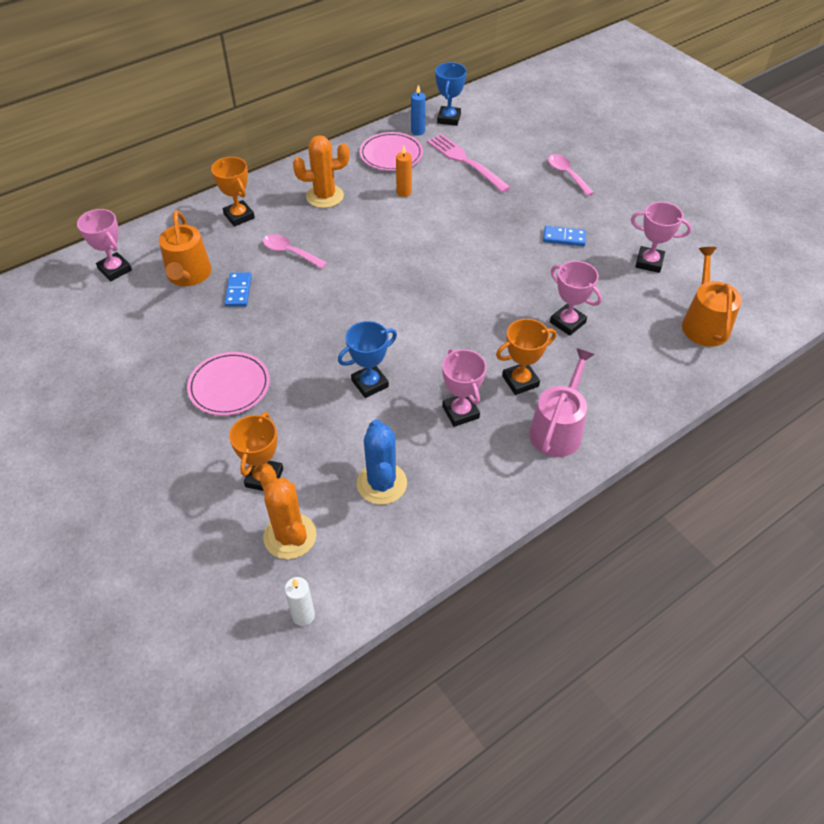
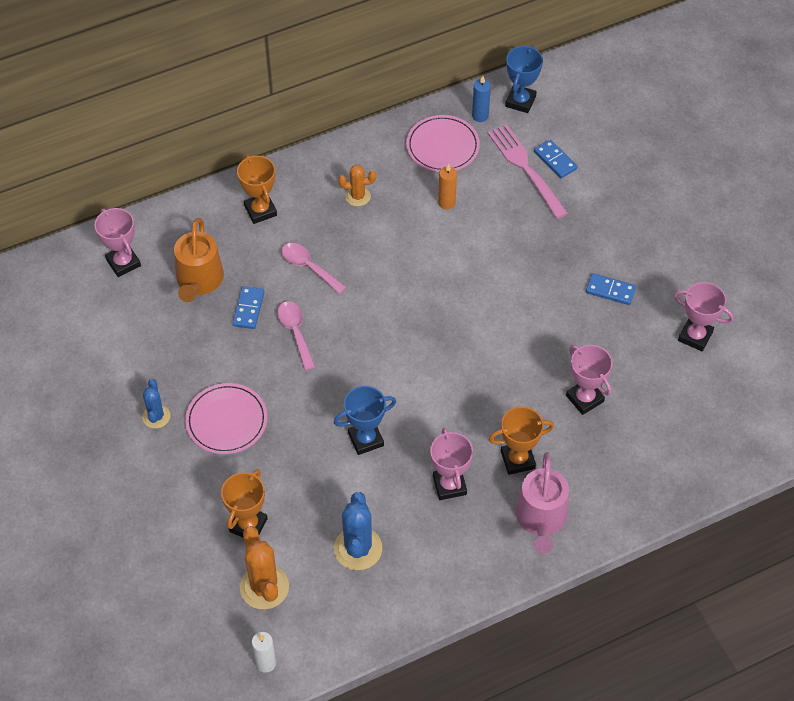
camera: 10 degrees right, 5 degrees up
(157, 392) = (156, 416): none -> blue cactus
(325, 196) = (357, 196): orange cactus -> orange cactus, size x0.61
(489, 153) = (555, 160): none -> blue domino
(557, 429) = (541, 519): pink watering can -> pink watering can turned 150 degrees clockwise
(566, 174) = (637, 203): pink spoon -> pink spoon (295, 332)
(704, 323) = (729, 421): orange watering can -> none

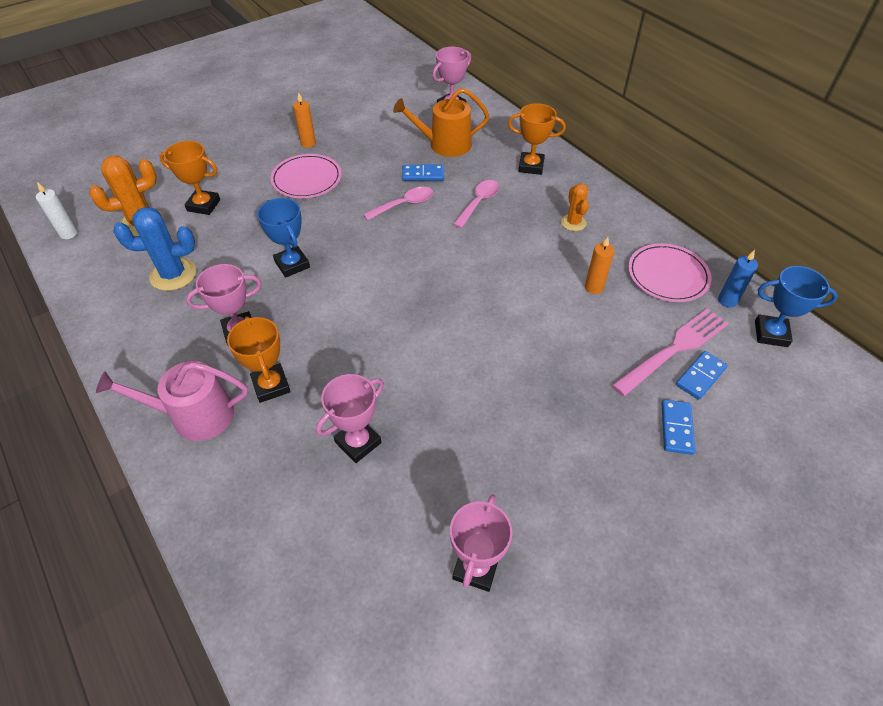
camera: 80 degrees right, 5 degrees down
(156, 416) = (308, 143): blue cactus -> orange candle
(260, 210) = (531, 166): orange trophy -> orange trophy turned 45 degrees clockwise
(610, 290) = (523, 455): blue domino -> blue domino (676, 428)

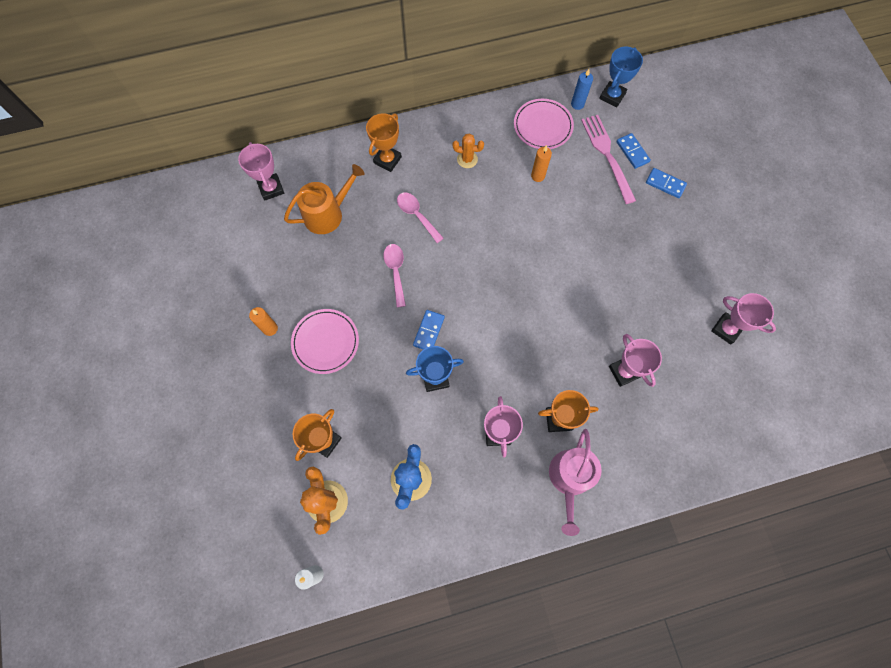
camera: 70 degrees left, 20 degrees up
(423, 174) = (362, 244): blue domino -> blue domino (428, 331)
(445, 145) = (327, 214): orange watering can -> orange watering can turned 135 degrees counterclockwise

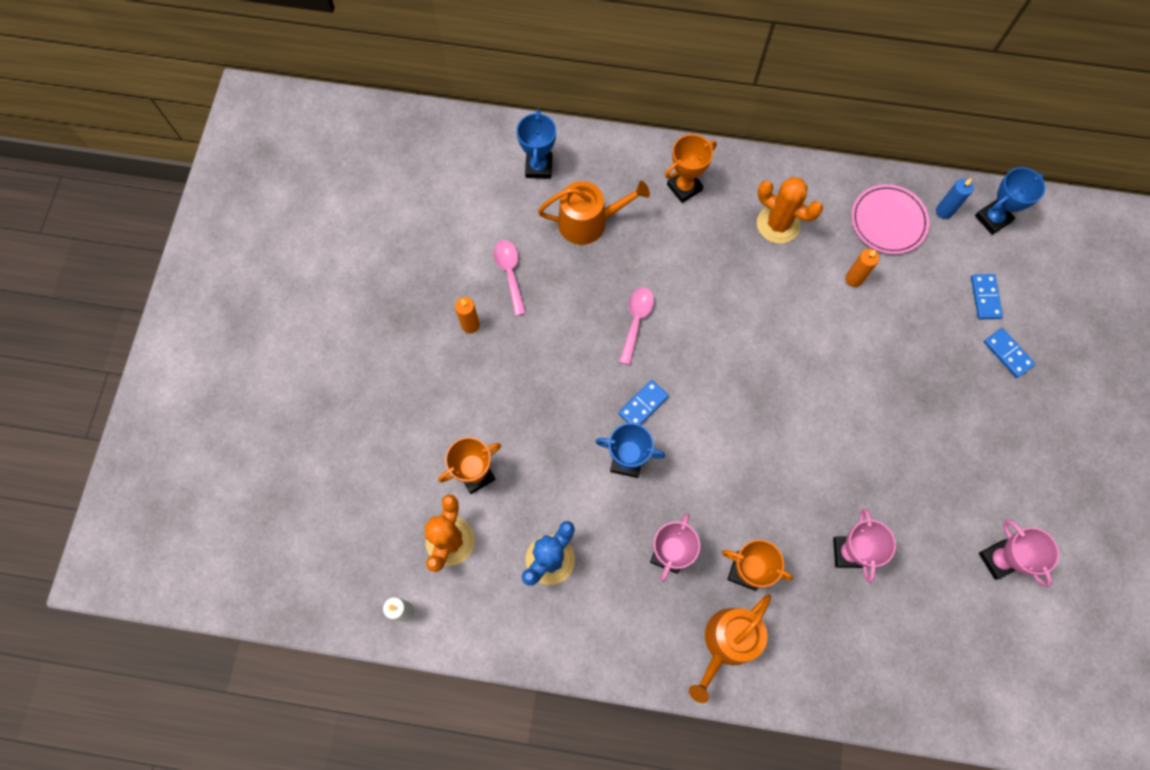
camera: 25 degrees right, 0 degrees up
(271, 188) = (539, 167): pink trophy -> blue trophy
(325, 342) = (523, 366): pink plate -> none
(417, 215) = (689, 266): pink spoon -> pink spoon (510, 273)
(467, 159) = (778, 224): orange cactus -> orange cactus, size x1.65
(569, 479) = (727, 643): pink watering can -> orange watering can
(607, 155) = (951, 289): pink fork -> none

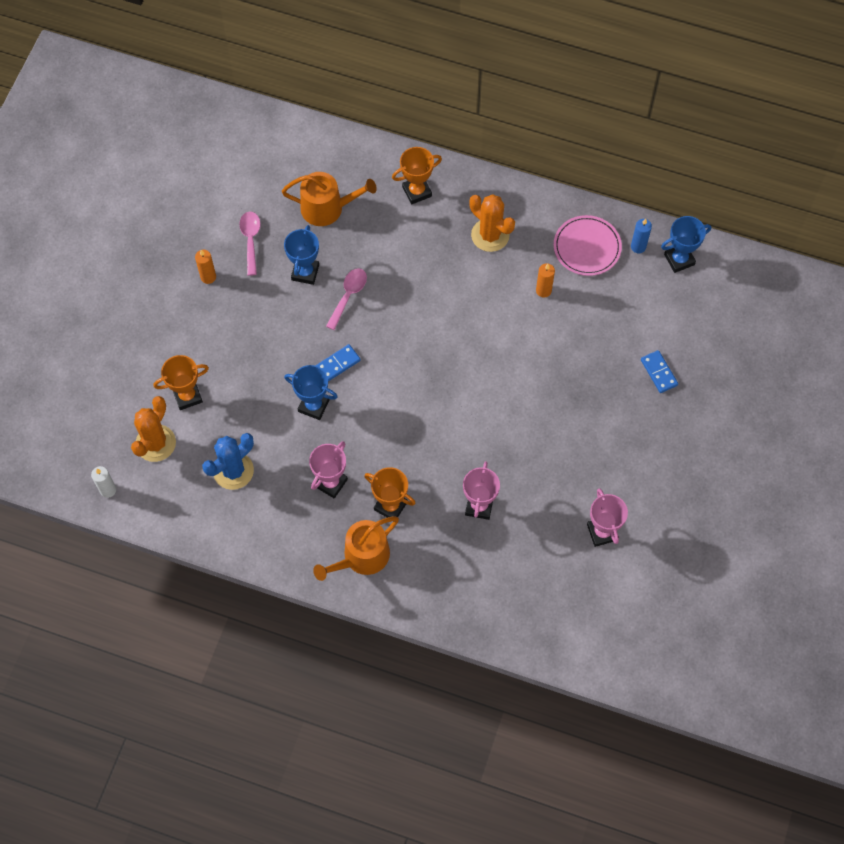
camera: 10 degrees right, 5 degrees down
(539, 167) = (295, 155): blue trophy -> blue trophy (305, 272)
(985, 297) = (653, 324): blue domino -> none

